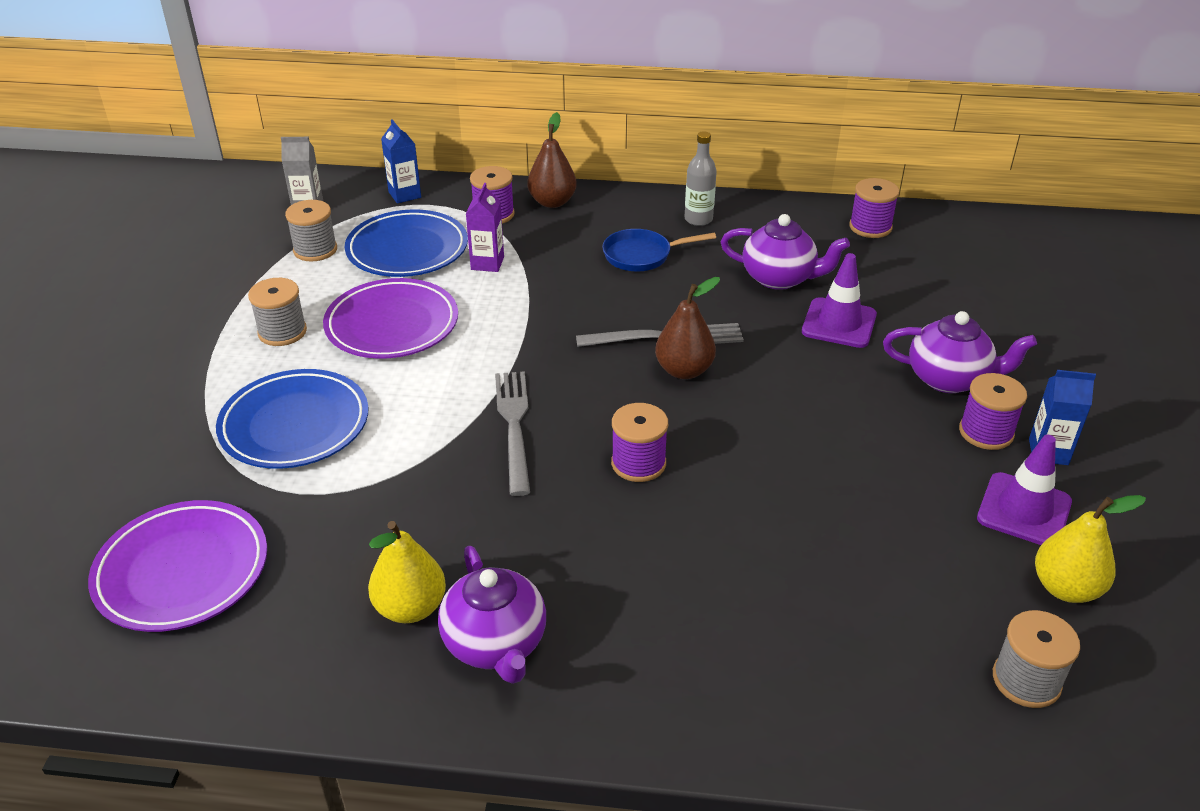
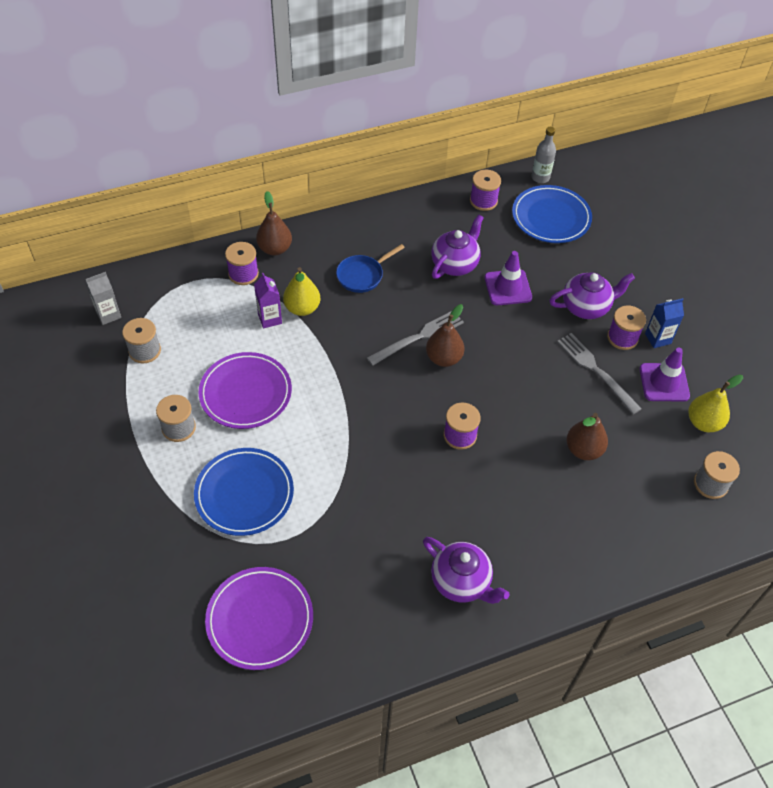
camera: 30 degrees left, 15 degrees up
(404, 195) = (169, 278): blue carton -> none
(407, 249) = (208, 327): blue plate -> blue plate (551, 217)
(410, 608) = (403, 582): yellow pear -> yellow pear (302, 308)
(514, 426) = (375, 439): grey fork -> grey fork (596, 370)
(698, 219) = (378, 231): grey bottle -> grey bottle (540, 177)
(779, 278) = (455, 264): purple teapot -> purple teapot turned 45 degrees counterclockwise
(822, 549) = (583, 450): none -> brown pear

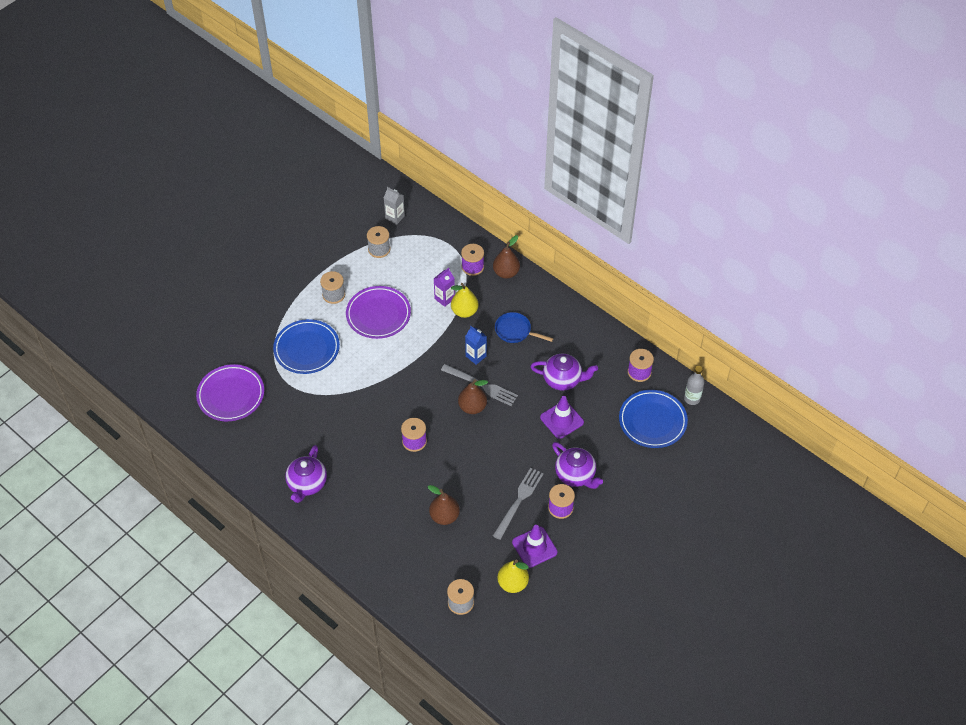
camera: 65 degrees right, 0 degrees up
(657, 338) = (574, 530): blue carton -> blue carton (476, 356)

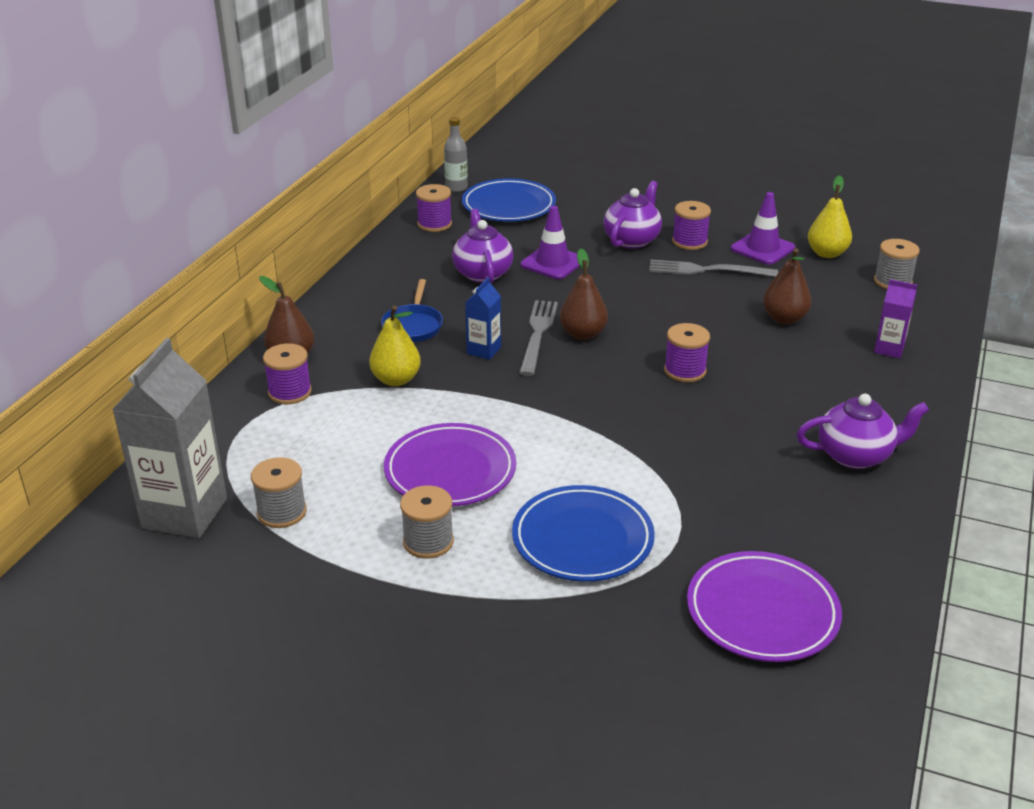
camera: 110 degrees left, 20 degrees down
(395, 217) = (185, 513): grey carton -> grey carton, size x2.03
(444, 298) = (376, 406): purple carton -> purple carton (889, 349)

